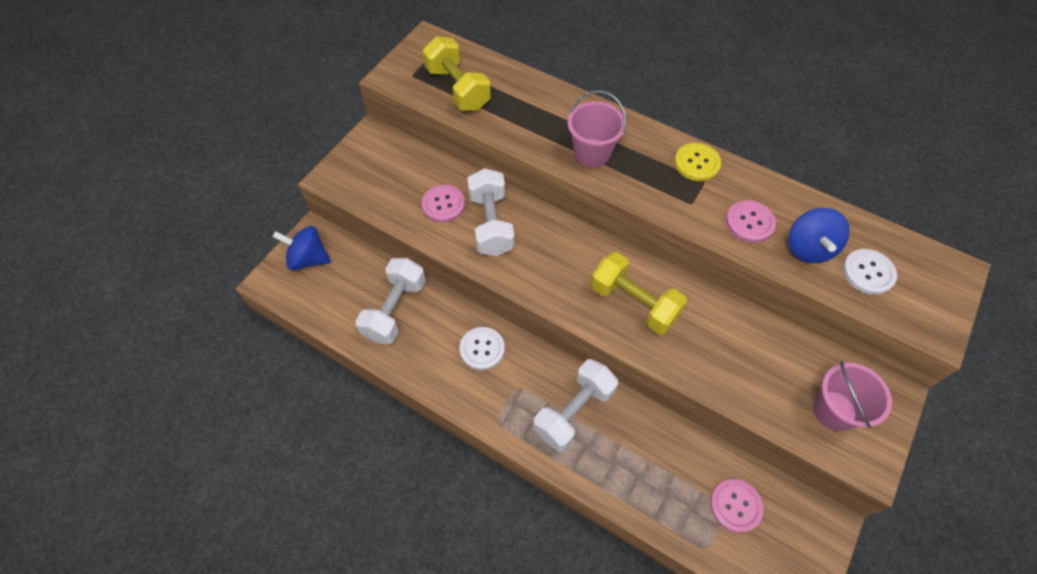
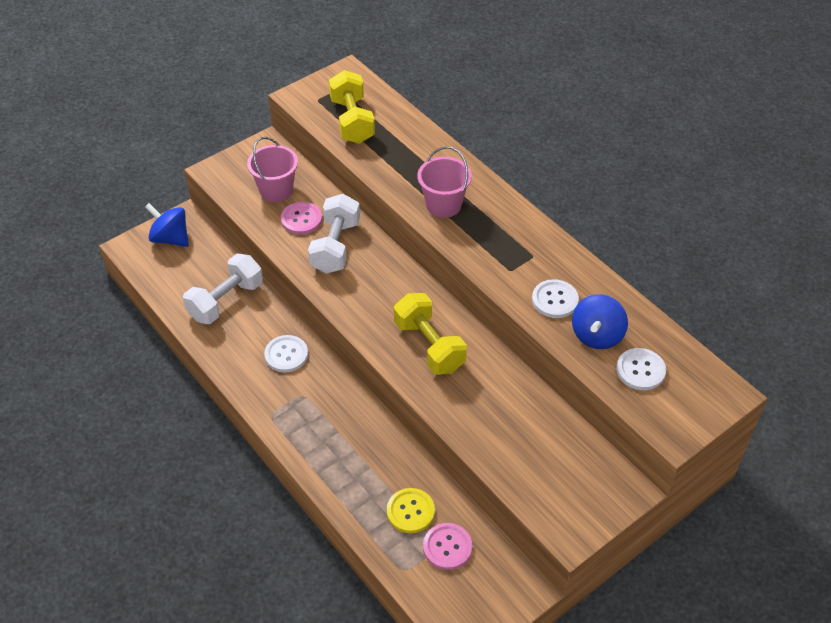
camera: 20 degrees right, 10 degrees down
(574, 411) = (342, 428): white dumbbell -> none
(697, 163) = (535, 239): yellow button -> yellow button (410, 511)
(749, 222) = (555, 300): pink button -> white button
(834, 410) = (563, 484): pink bucket -> pink bucket (276, 190)

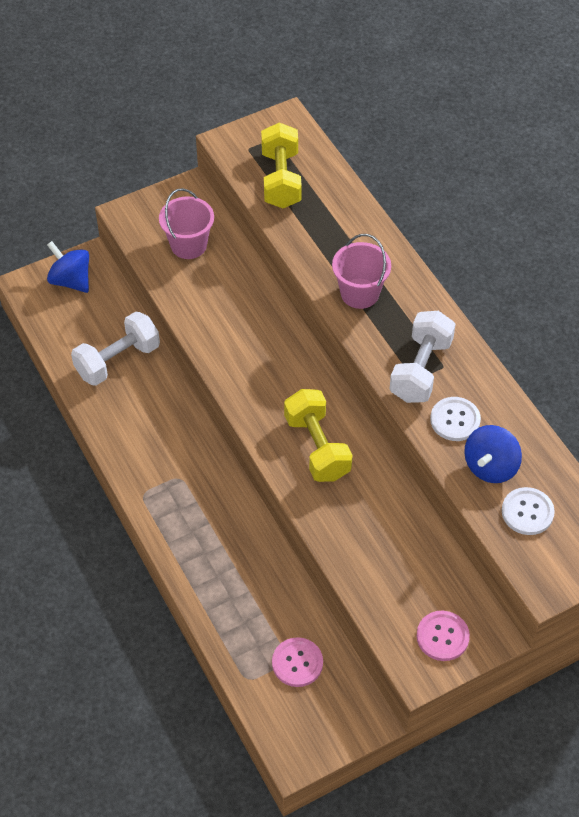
camera: 10 degrees right, 5 degrees up
(286, 355) = (170, 430): white button -> none
(301, 219) = (209, 283): pink button -> pink button (442, 636)
(335, 246) = (240, 320): white dumbbell -> white dumbbell (421, 370)
(410, 511) = (267, 619): yellow button -> none

